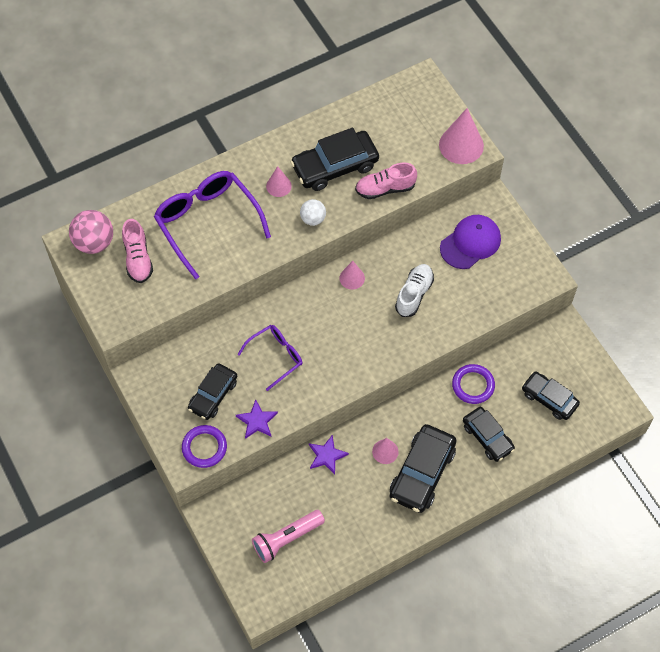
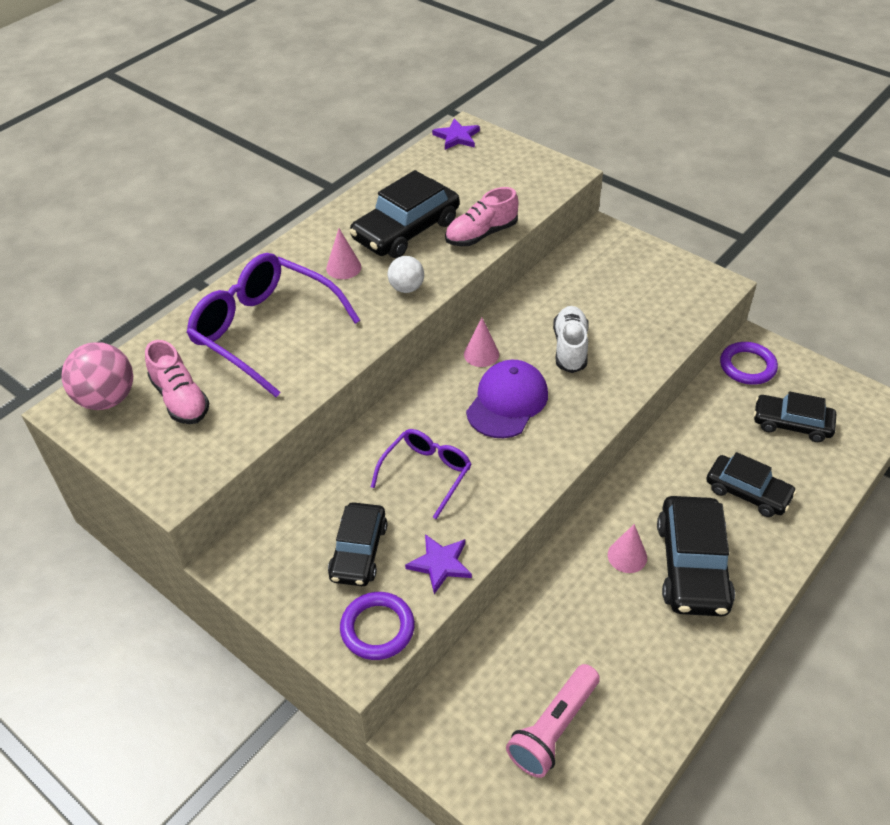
camera: 20 degrees left, 15 degrees down
(326, 455) = (550, 589): purple star -> purple star (457, 137)
(461, 145) = (546, 172): pink cone -> none
(470, 243) = (605, 277): purple cap -> purple cap (507, 402)
(473, 385) = (690, 439): purple ring -> purple ring (747, 366)

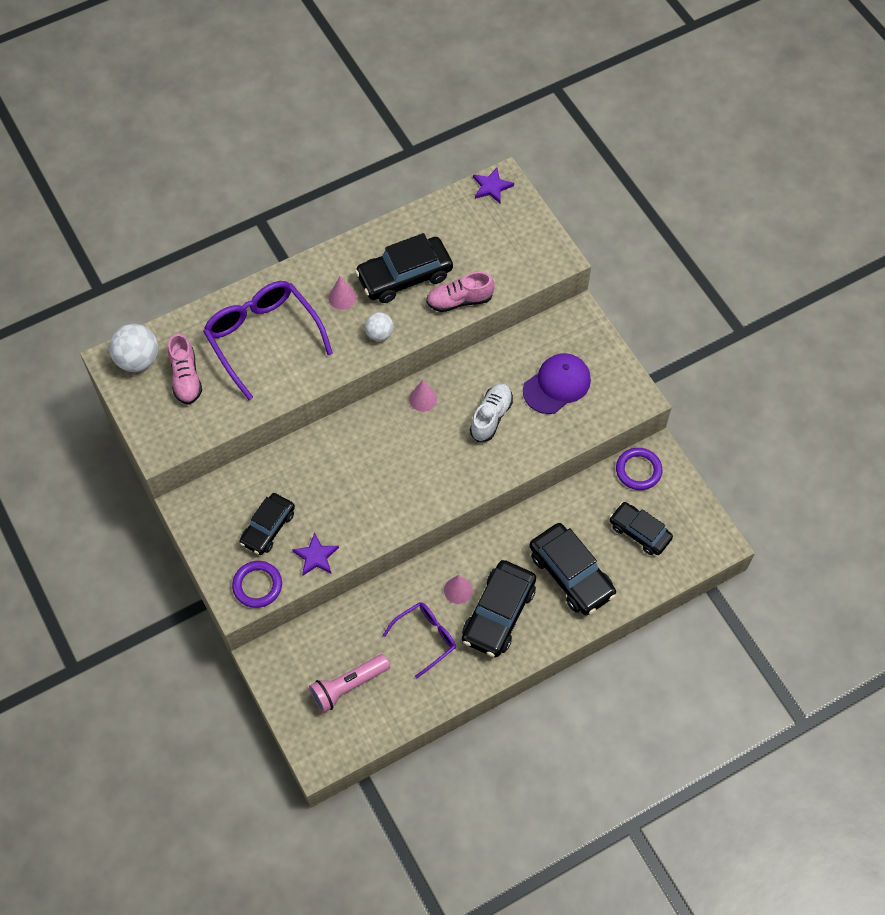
camera: 20 degrees right, 15 degrees up
(107, 399) = (138, 360): pink ball -> white ball
(427, 473) = (338, 485): purple glasses -> purple glasses (426, 638)
(507, 402) = (421, 448): purple cap -> purple cap (557, 385)
(747, 492) = (571, 574): black car -> black car, size x1.52

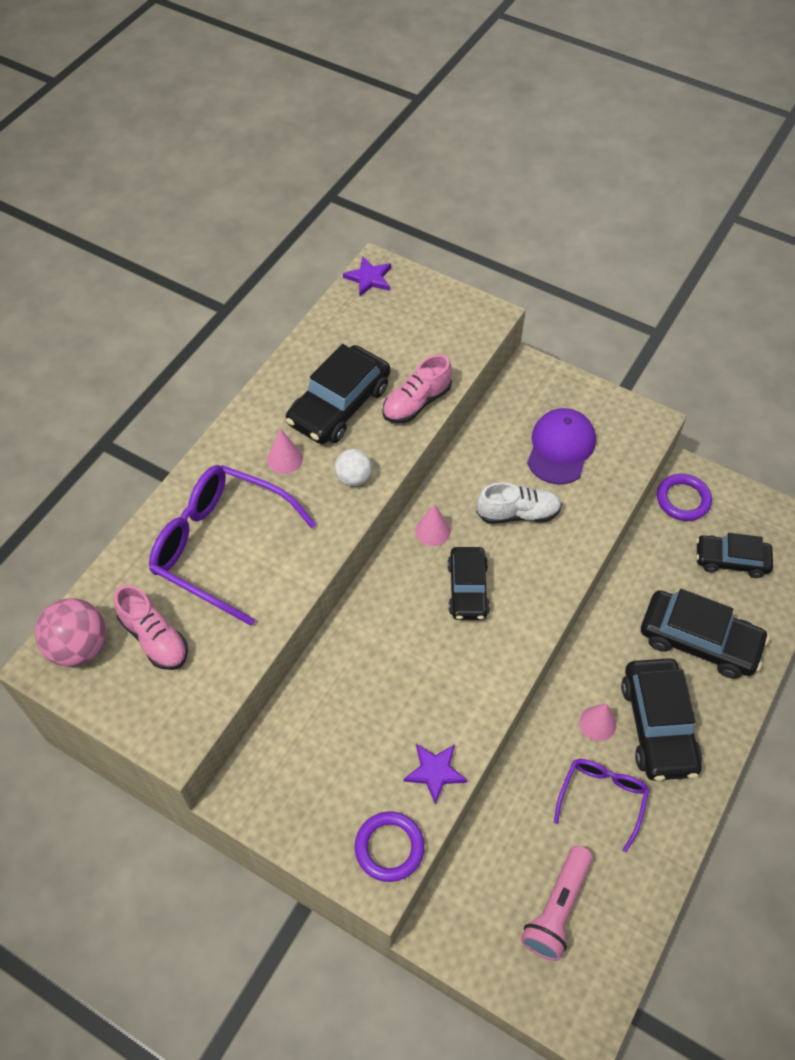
camera: 30 degrees left, 5 degrees down
(138, 360) = (79, 647): white ball -> pink ball
(268, 528) = (355, 769): black car -> black car (467, 589)
(491, 417) = (518, 513): white shoe -> white shoe turned 90 degrees clockwise

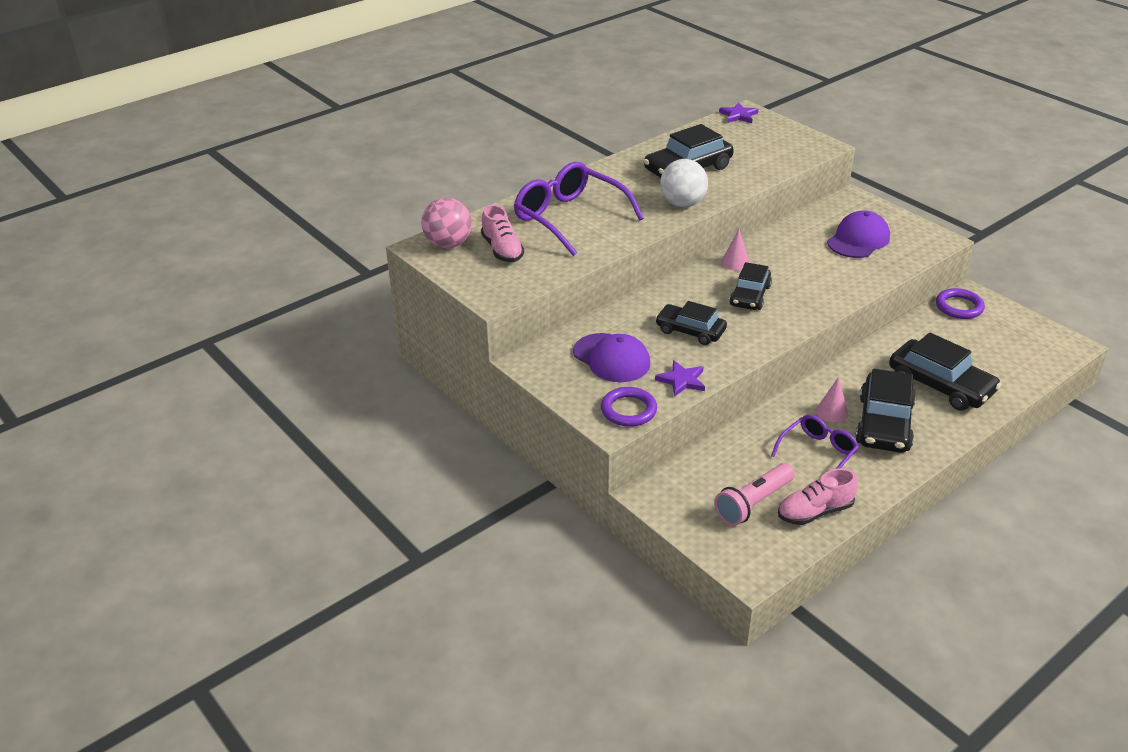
camera: 20 degrees right, 20 degrees down
(285, 459) = (635, 187): pink cone -> none
(340, 757) = (611, 358): none -> purple cap
(354, 478) = (682, 204): white ball -> white ball, size x1.65
(416, 403) = (747, 177): pink shoe -> pink shoe (814, 512)
(518, 513) = (808, 266): white shoe -> none
(731, 560) = (988, 347): black car -> black car (690, 331)

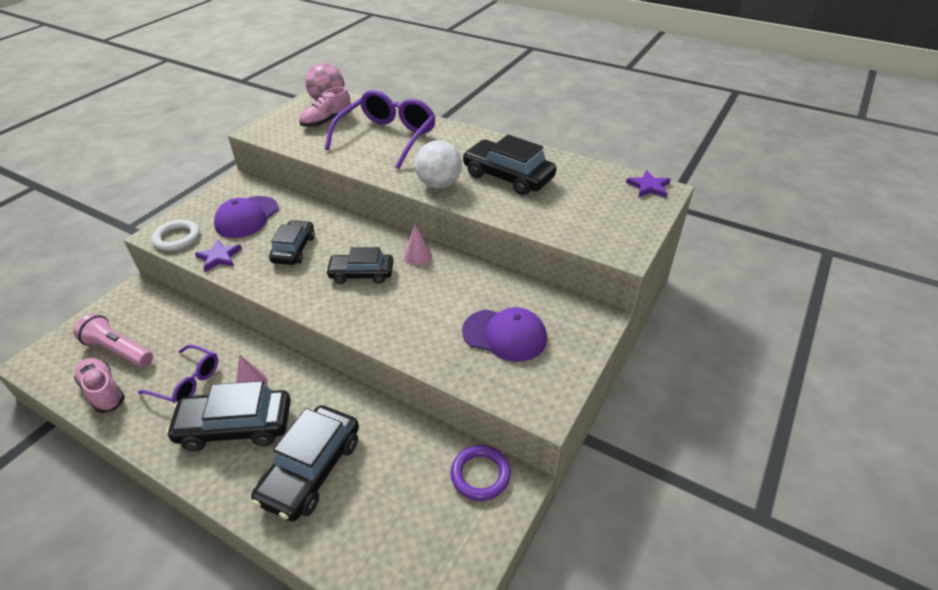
camera: 70 degrees right, 5 degrees up
(628, 410) = (177, 238): purple ring -> white ring

